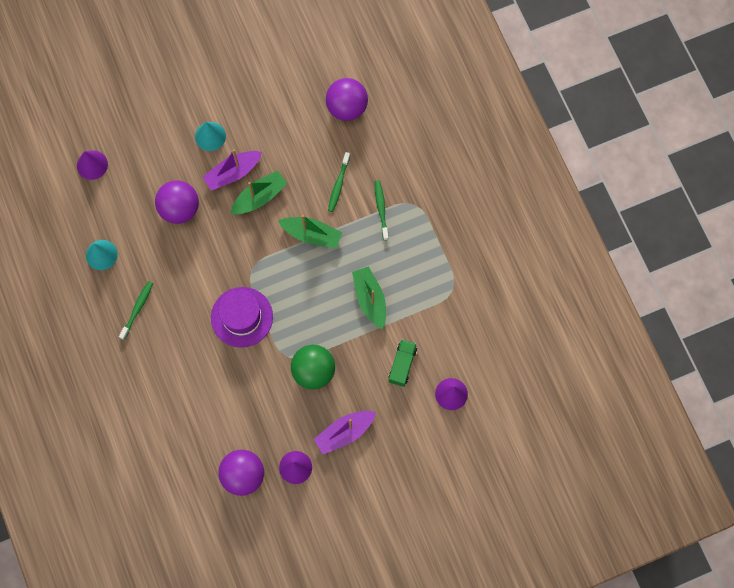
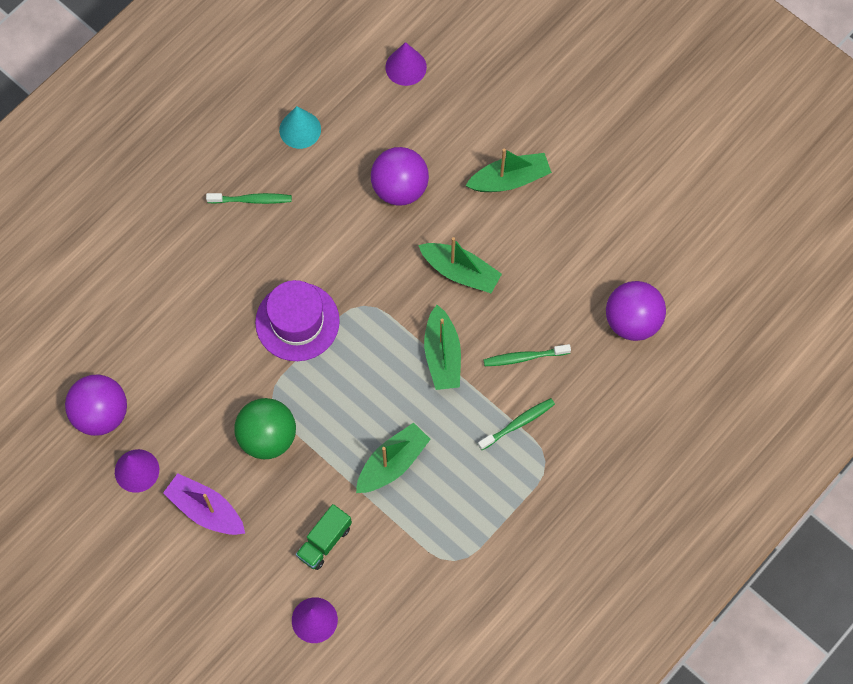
camera: 65 degrees right, 5 degrees down
(210, 136) = (510, 179): turquoise cone -> green boat
(233, 173) = (475, 227): purple boat -> none
(402, 365) = (324, 541): green truck -> green truck turned 135 degrees clockwise

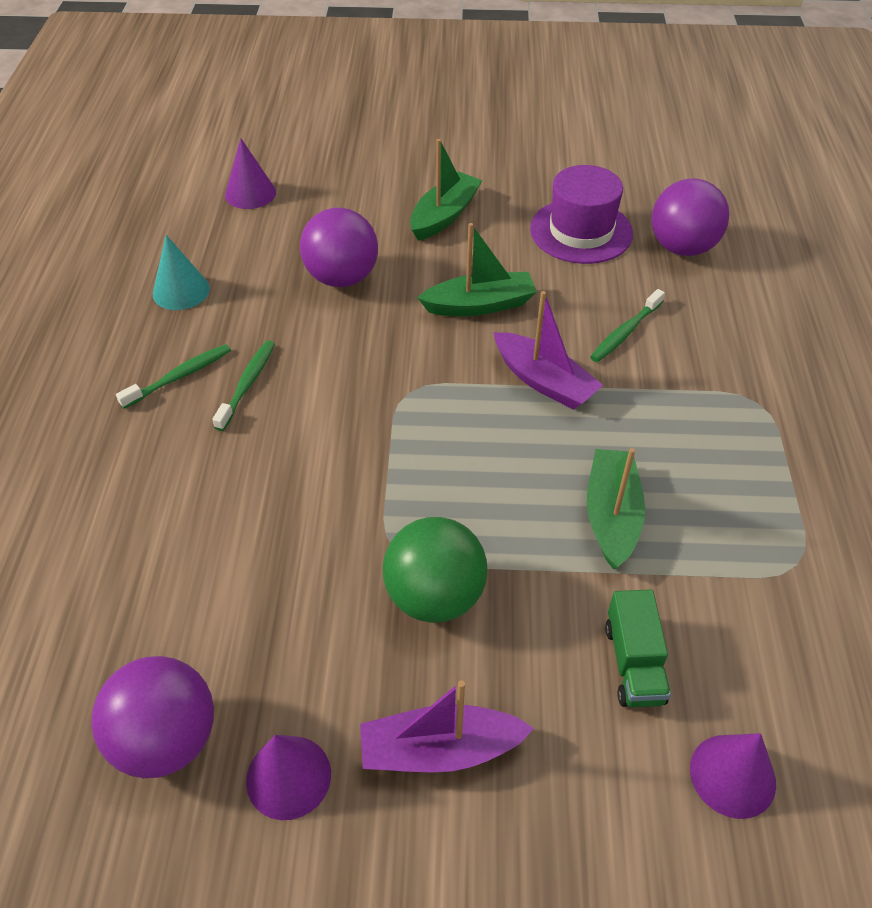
camera: 40 degrees left, 20 degrees down
(297, 321) = (348, 453): purple hat -> purple hat (581, 231)
(442, 355) = (544, 381): green boat -> purple boat
(518, 423) = (690, 389): green toothbrush -> green toothbrush (247, 384)

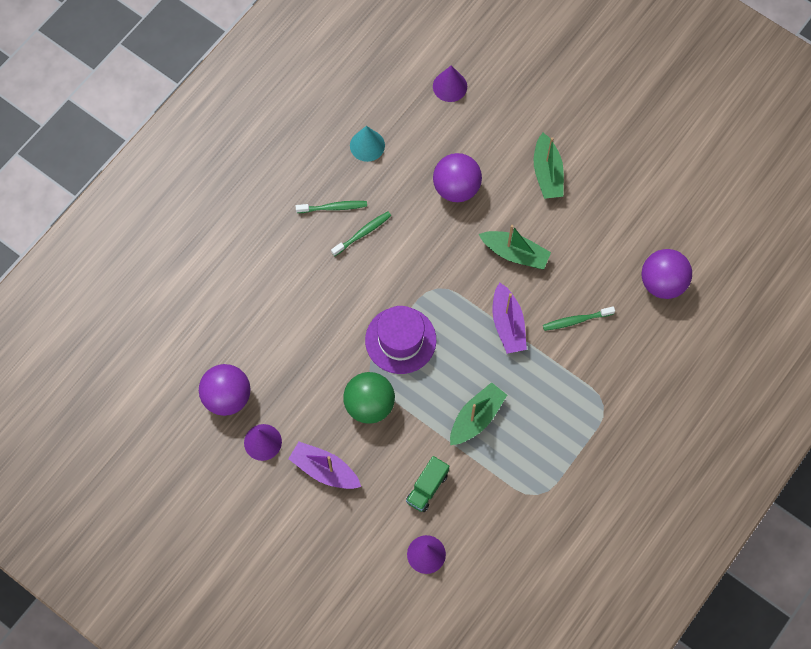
camera: 35 degrees right, 20 degrees up
(444, 215) = (547, 173): green boat -> green boat turned 105 degrees clockwise
(581, 231) = (615, 234): purple hat -> purple hat (400, 340)

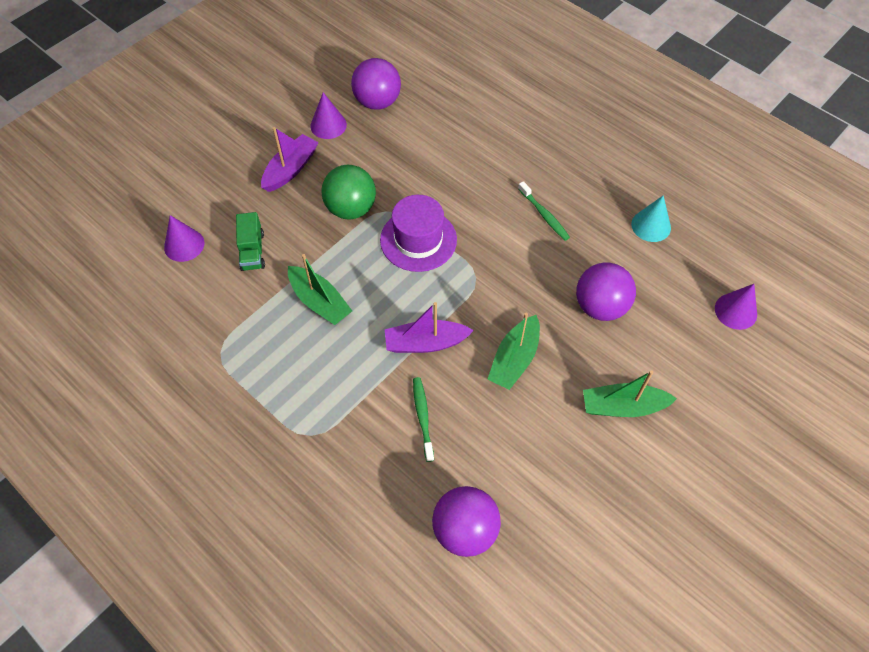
camera: 95 degrees right, 10 degrees down
(333, 207) = (575, 192): green toothbrush -> none
(427, 488) = (252, 251): green truck -> green truck turned 135 degrees counterclockwise

